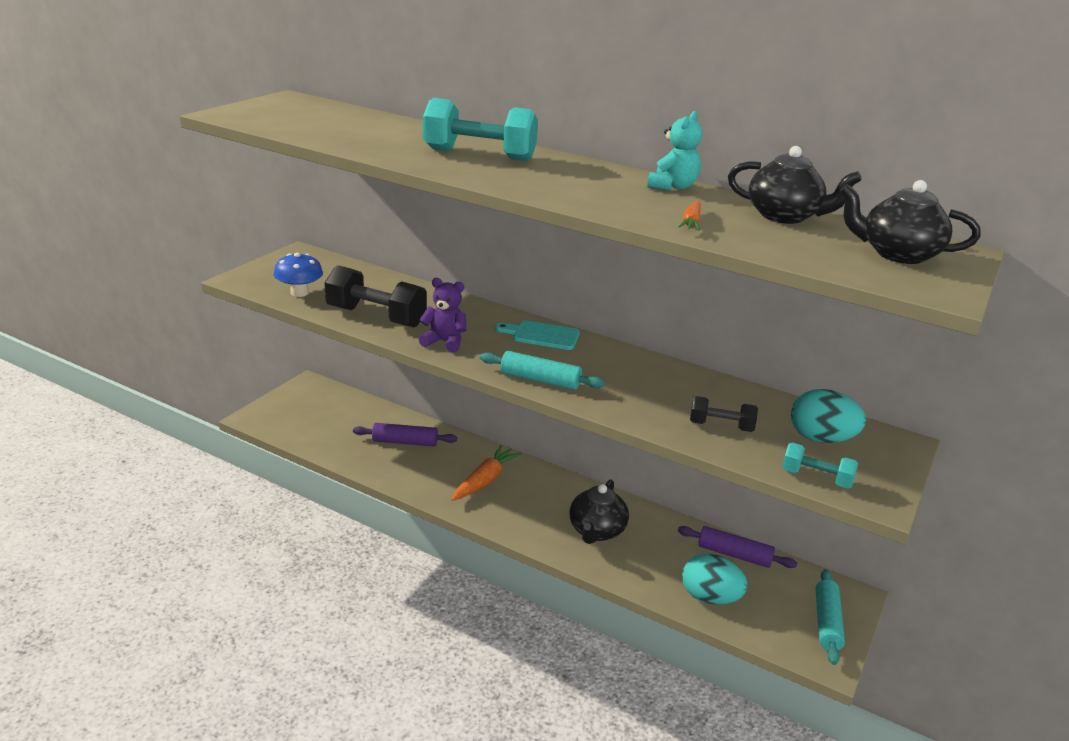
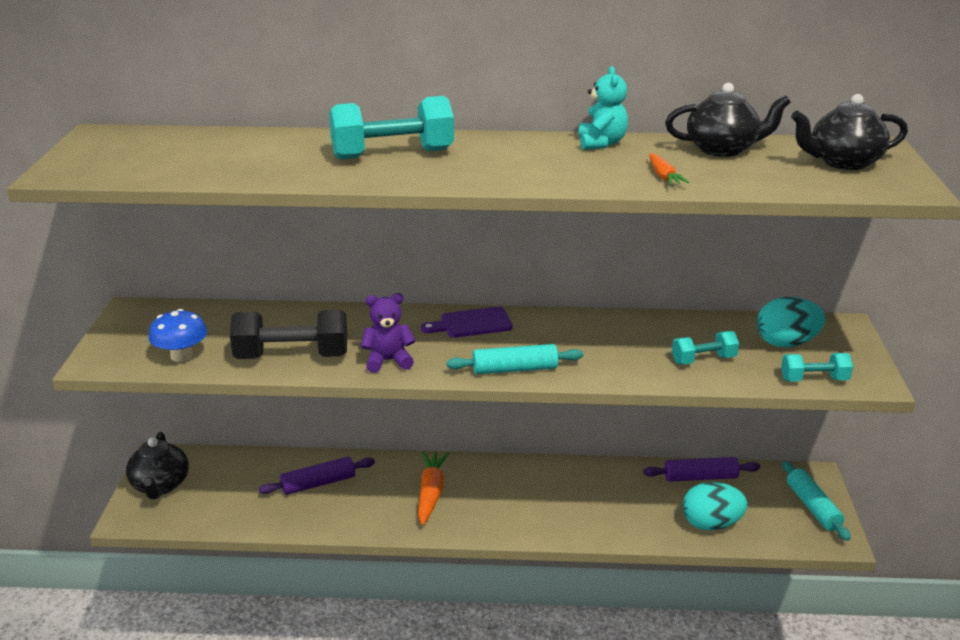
camera: 25 degrees left, 0 degrees up
(542, 335) = (472, 323): turquoise cutting board -> purple cutting board
(596, 531) = (571, 502): black teapot -> black teapot (160, 486)
(721, 426) = (703, 360): black dumbbell -> turquoise dumbbell

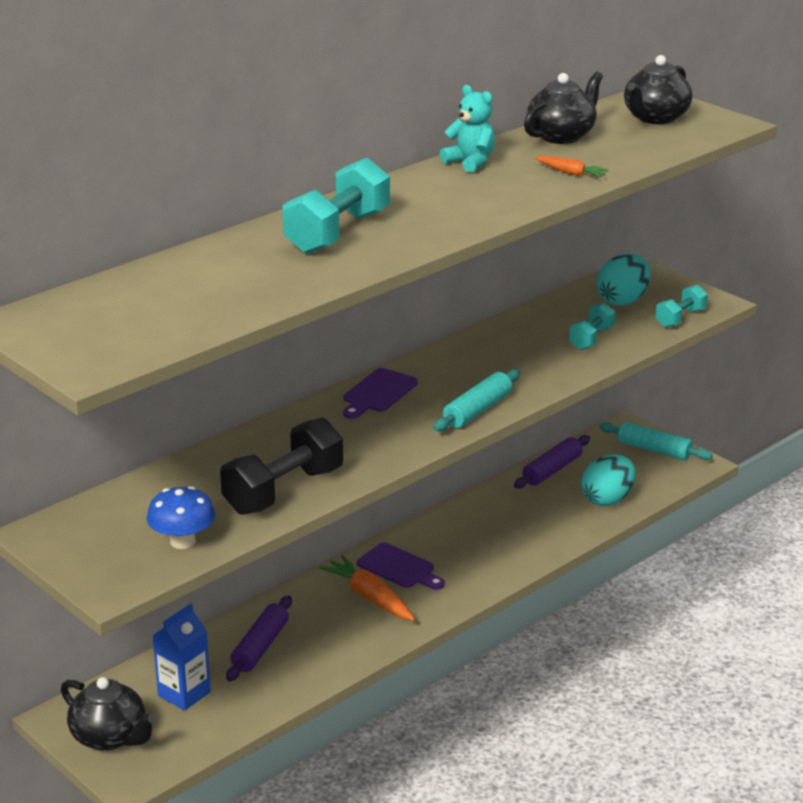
camera: 45 degrees left, 0 degrees up
(234, 485) = (184, 694): none -> blue carton
(388, 361) = (370, 453): purple teddy bear -> none
(481, 484) = (399, 568): none -> purple cutting board

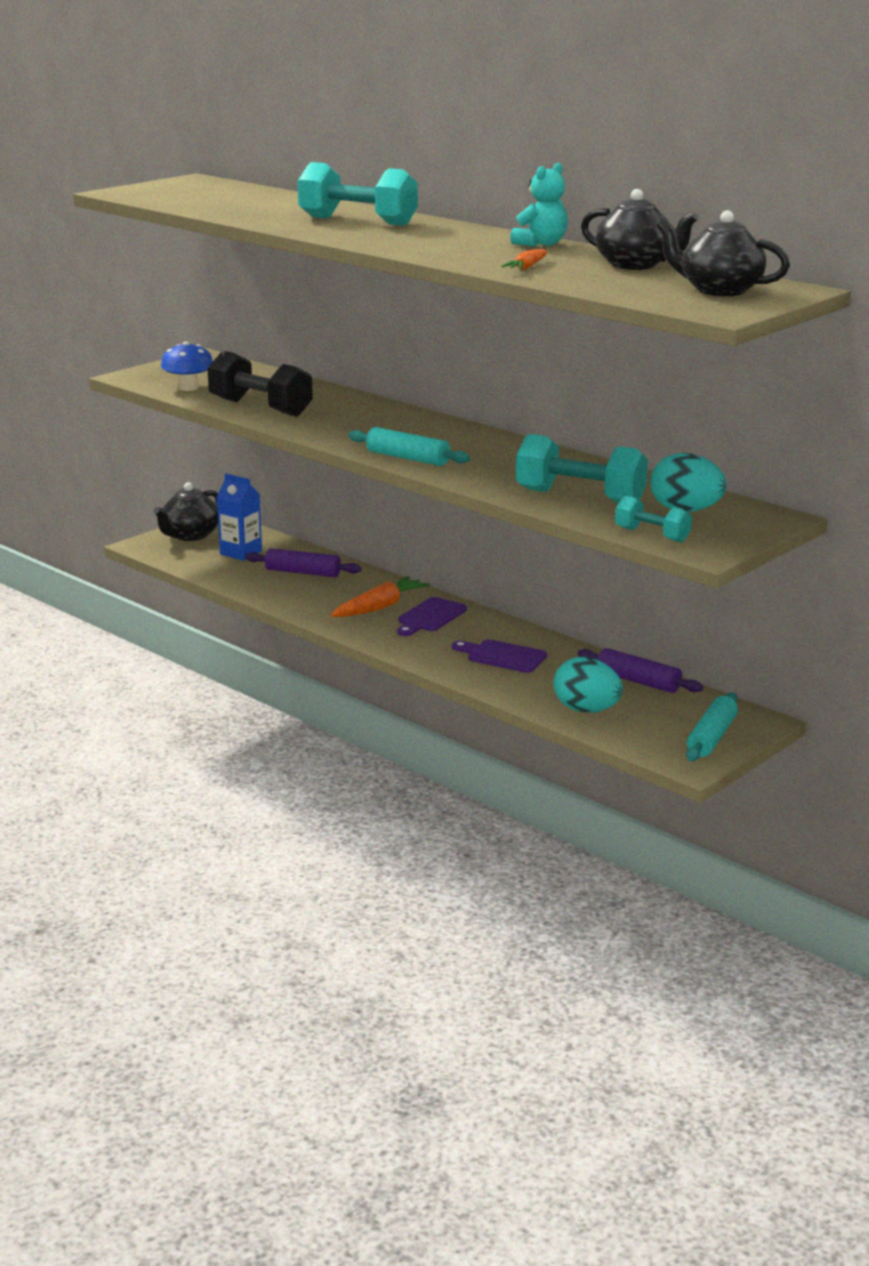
camera: 85 degrees right, 5 degrees down
(378, 393) = (434, 427): purple cutting board -> purple cutting board (503, 656)
(591, 338) = (580, 497): turquoise dumbbell -> turquoise dumbbell, size x1.79

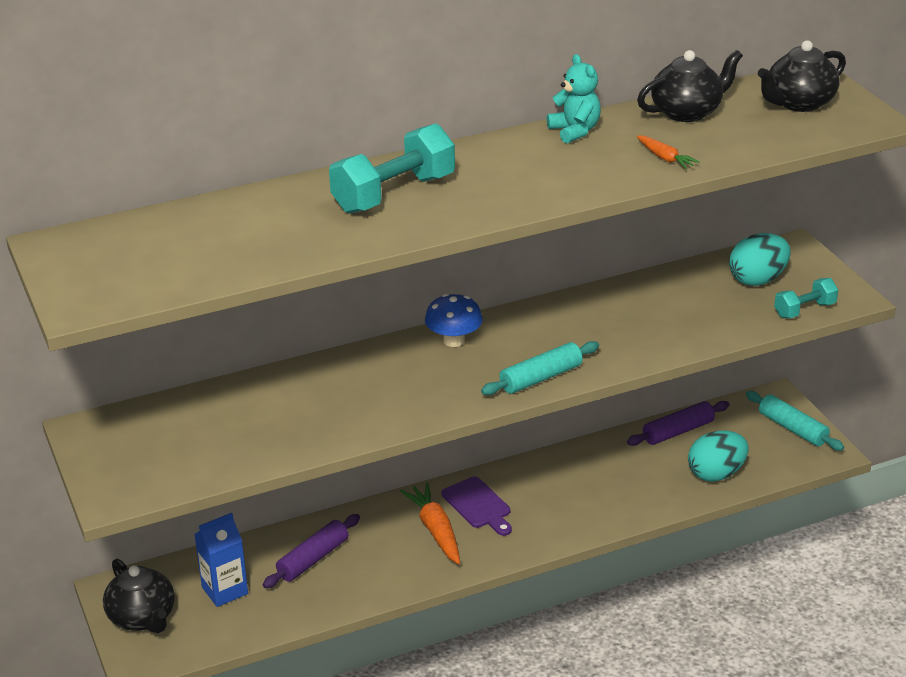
camera: 65 degrees left, 10 degrees up
(188, 388) = (197, 463): blue mushroom -> blue mushroom (454, 340)
(260, 408) = (314, 430): black dumbbell -> none
(503, 656) = (589, 487): purple cutting board -> none
(580, 497) = (699, 318): turquoise dumbbell -> none

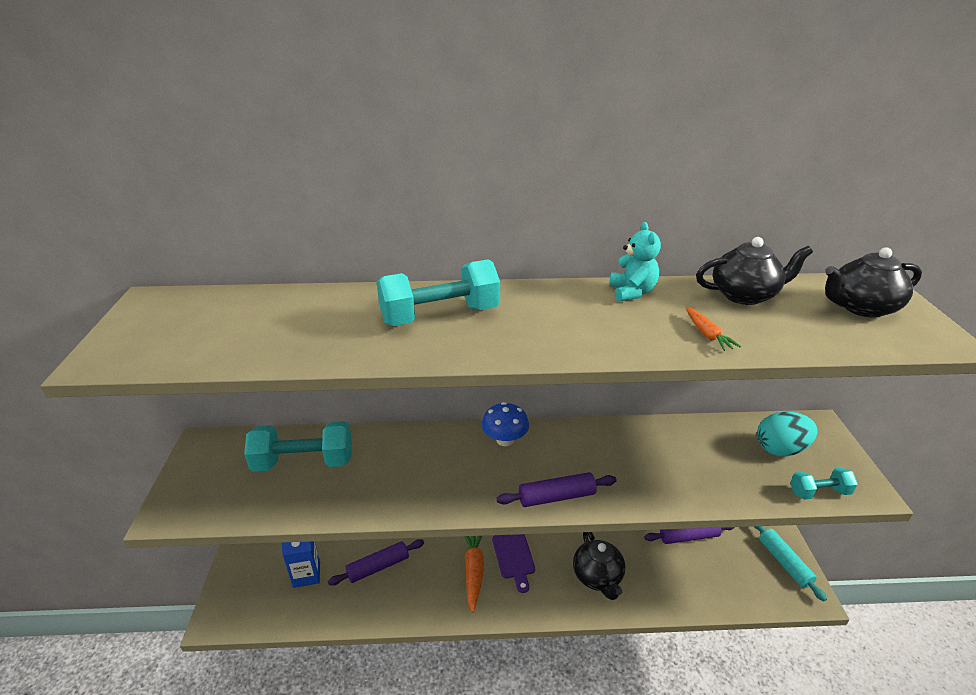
camera: 20 degrees right, 0 degrees up
(142, 618) = (242, 579): black teapot -> black teapot (597, 577)
(231, 416) = (304, 462): none -> turquoise dumbbell
(540, 378) = (556, 497): turquoise rolling pin -> purple rolling pin
(716, 474) = (708, 588): turquoise egg -> none

